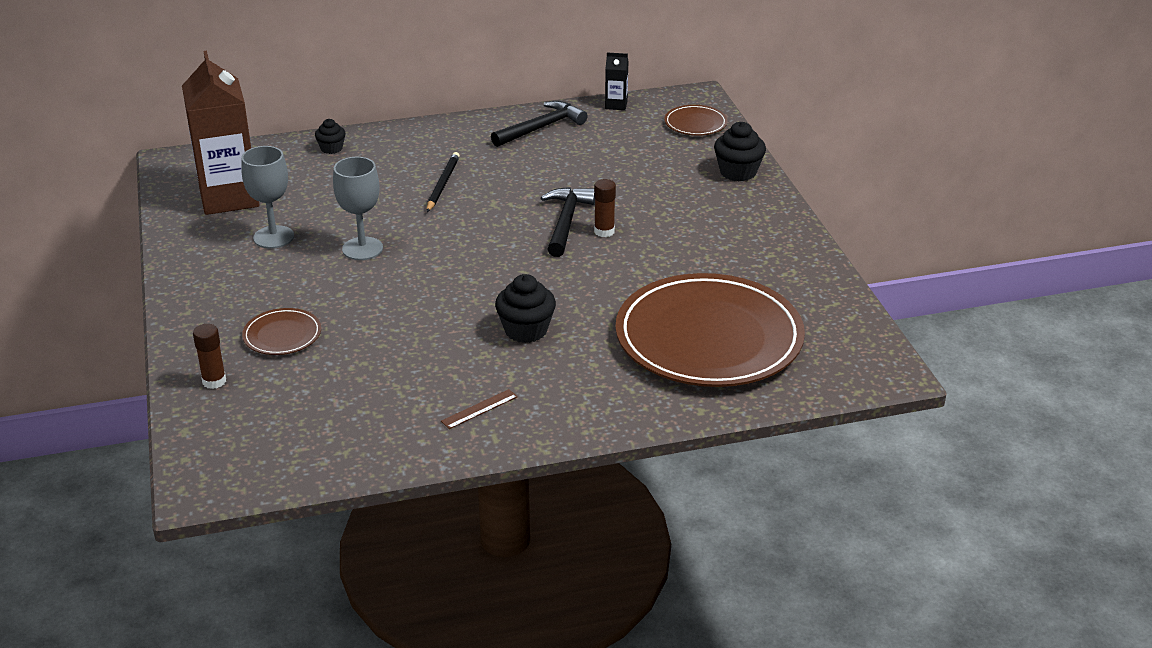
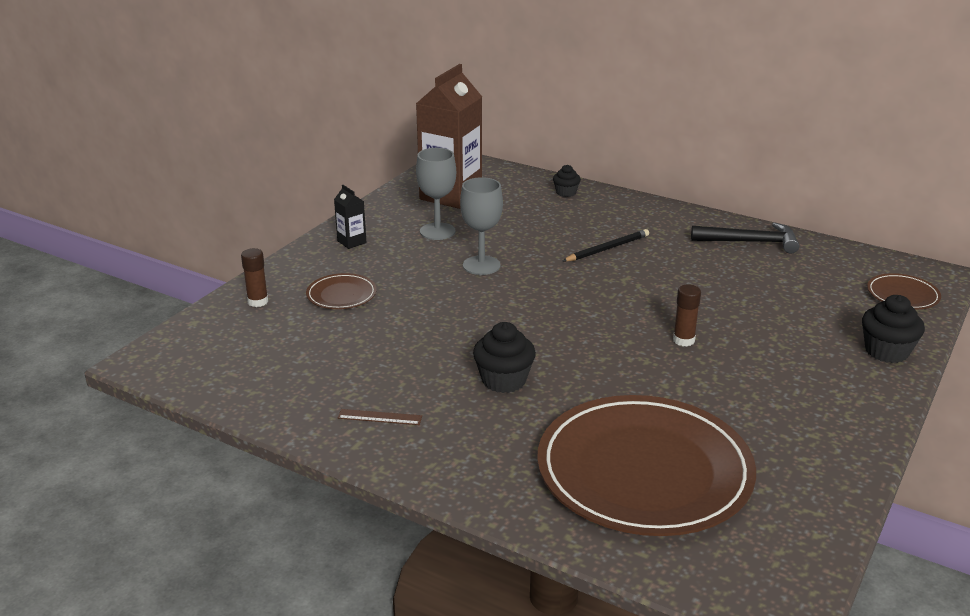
camera: 45 degrees right, 5 degrees down
(566, 222) = (662, 318): black hammer -> none
(616, 105) = (845, 251): black carton -> black carton (351, 242)

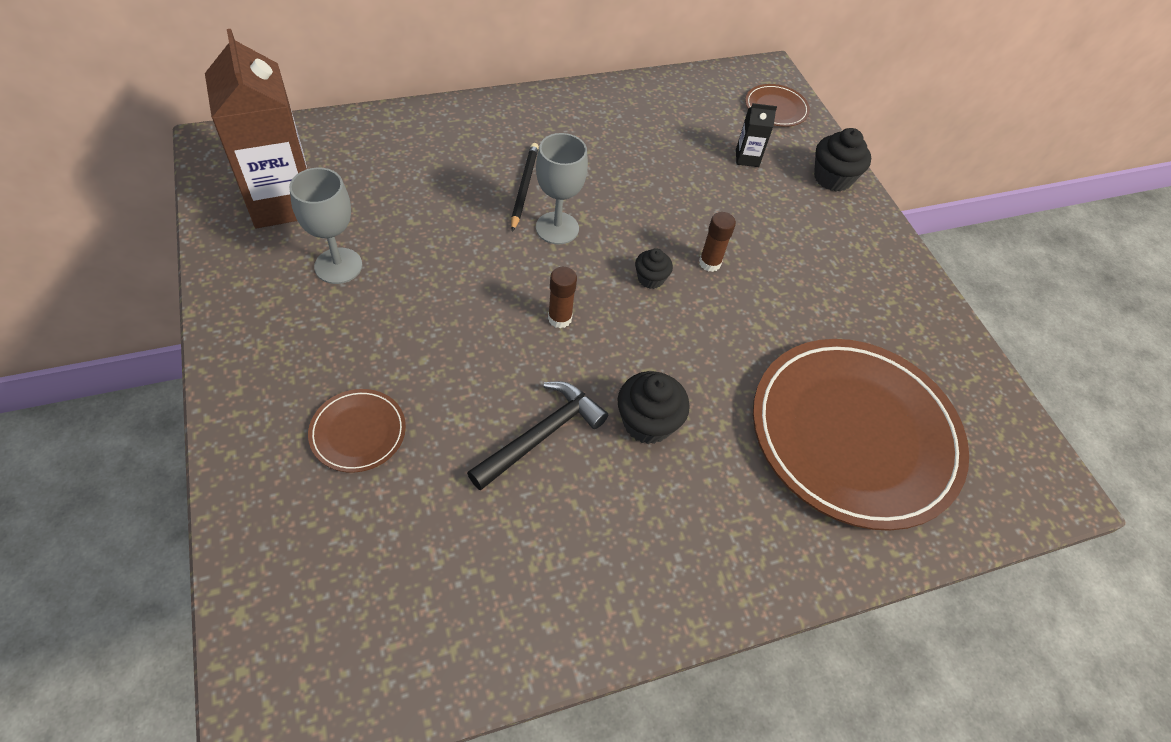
camera: 55 degrees left, 25 degrees up
(258, 301) = (276, 518): brown glue stick -> brown glue stick (559, 318)
(351, 242) = (263, 344): black carton -> black carton (747, 158)
(380, 417) = (611, 564): brown ruler -> none
(481, 265) = (443, 286): grey goblet -> grey goblet (557, 228)
(566, 193) = (396, 130): black cupcake -> black cupcake (650, 279)
(750, 242) = (619, 108): black hammer -> black hammer (541, 435)

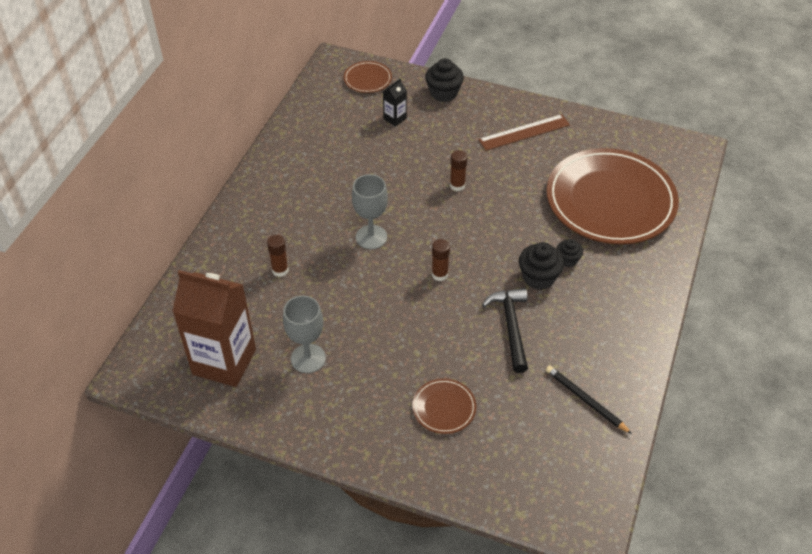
camera: 45 degrees left, 5 degrees down
(442, 180) = (280, 270): none -> brown glue stick
(524, 187) = (323, 234): black pencil -> black pencil (585, 400)
(650, 279) = (446, 218): black cupcake -> black cupcake (567, 260)
(861, 282) = (524, 132): none -> brown ruler

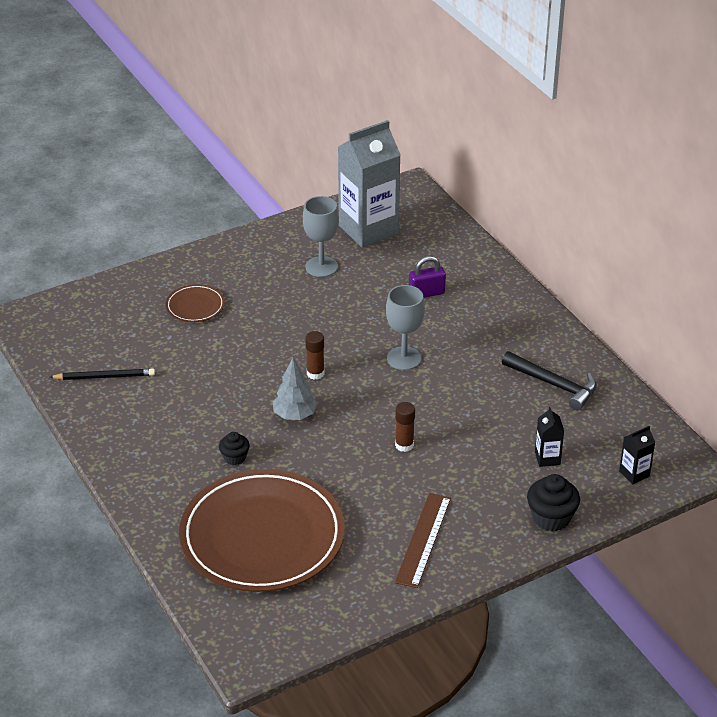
camera: 130 degrees right, 10 degrees down
(224, 361) = (368, 230): brown carton -> grey carton
(280, 270) = (426, 293): brown glue stick -> purple padlock
(367, 79) = (634, 474): brown plate -> black carton
(493, 257) = (294, 415): none -> grey tree
(511, 327) = (215, 380): black hammer -> black hammer (553, 384)
(538, 277) = (240, 427): black cupcake -> none

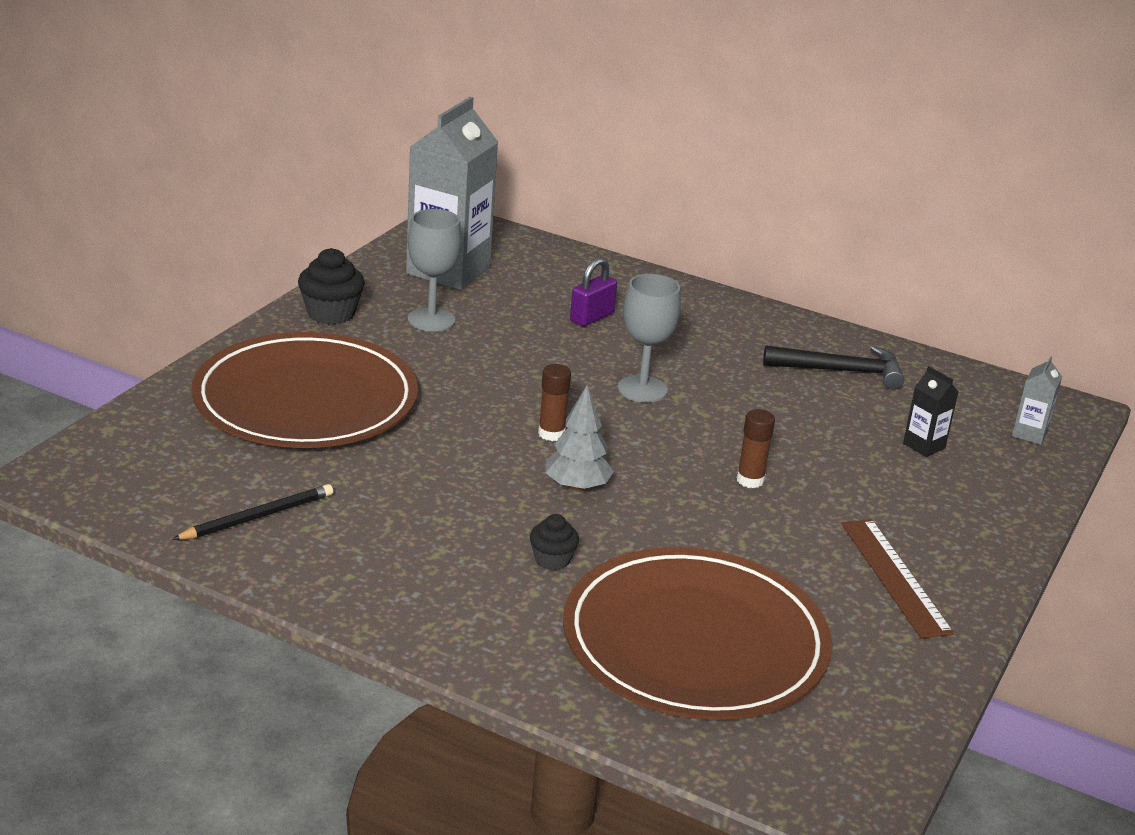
camera: 35 degrees left, 10 degrees down
(195, 306) = (305, 400): brown plate -> brown plate, size x2.40
(551, 518) = (1003, 505): black cupcake -> black cupcake (331, 314)
(634, 474) = (1029, 434): black carton -> grey carton

